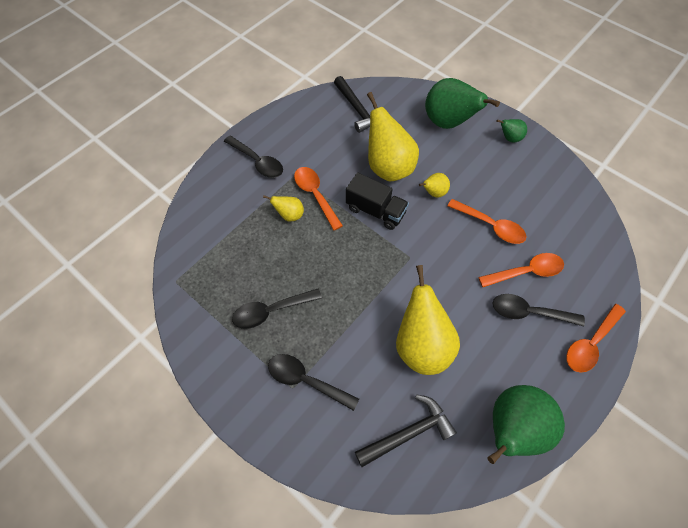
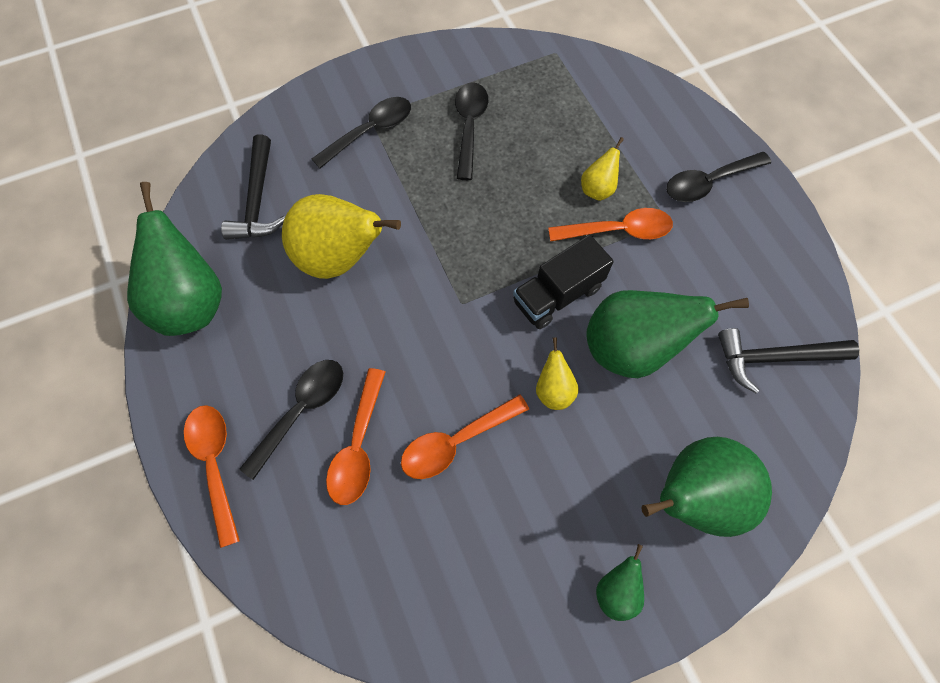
camera: 115 degrees right, 5 degrees up
(388, 167) = (631, 348): yellow pear -> green pear

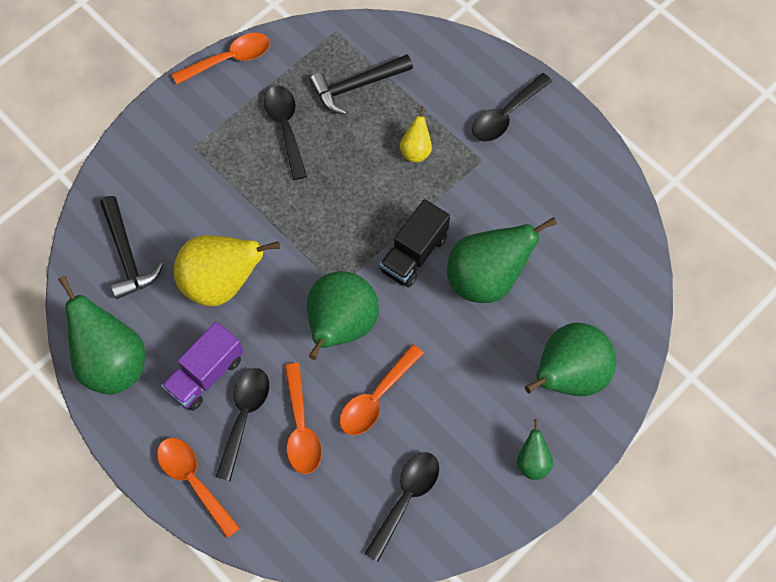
camera: 20 degrees left, 0 degrees up
(281, 349) = (205, 374): none -> purple truck
(370, 132) = (199, 160): black spoon -> black spoon (406, 499)
(447, 346) = (341, 326): none -> green pear
(553, 390) = (437, 332): yellow pear -> none
(618, 231) = (445, 182): orange spoon -> orange spoon (229, 59)
(774, 358) = (599, 248): black hammer -> black hammer (357, 86)

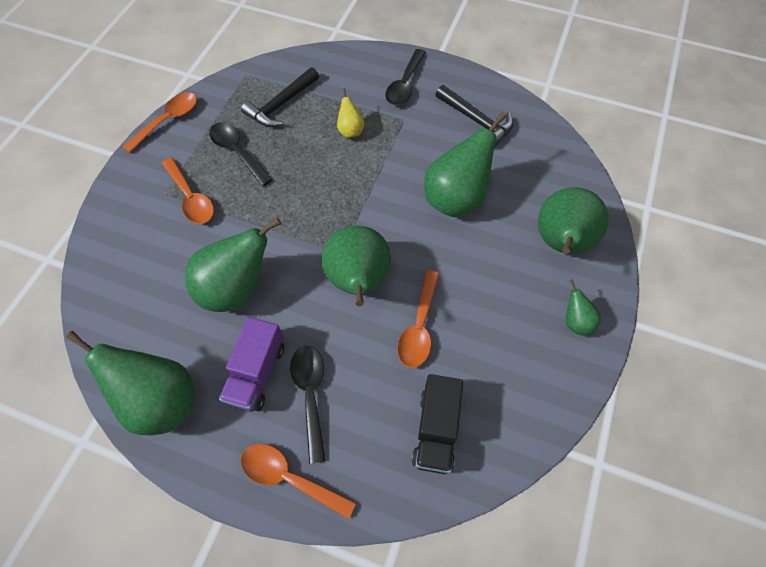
camera: 25 degrees left, 5 degrees down
(127, 255) = (138, 301): black hammer -> black hammer (476, 121)
(221, 282) = (236, 289): yellow pear -> green pear
(301, 427) = (367, 381): orange spoon -> orange spoon (191, 198)
(406, 499) = (491, 402): black spoon -> none
(414, 253) = (389, 203): black truck -> black truck (436, 430)

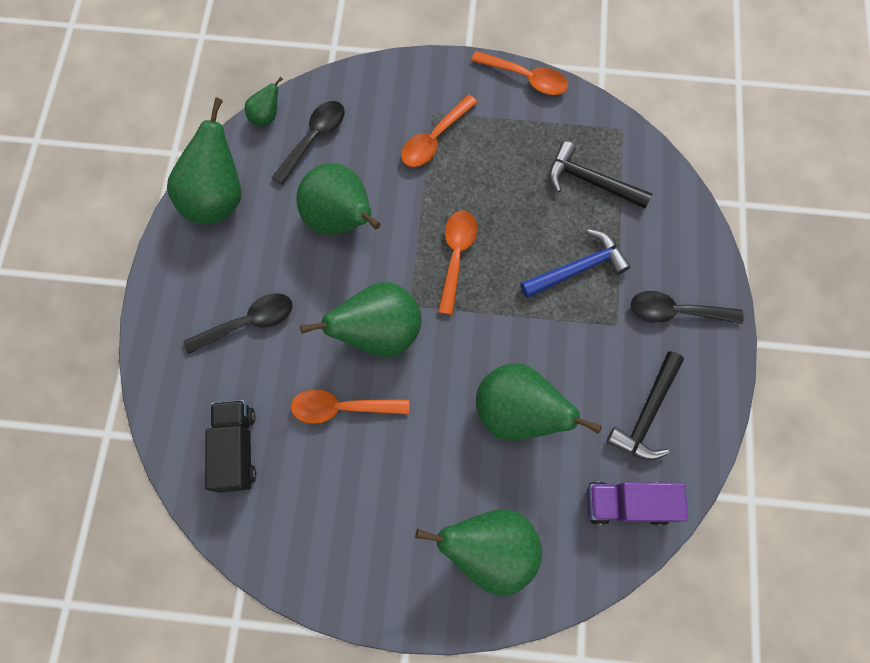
camera: 75 degrees right, 10 degrees up
(237, 152) = (507, 161): black spoon -> black spoon (314, 139)
(257, 373) = (260, 268): purple truck -> purple truck (627, 503)
(289, 478) = (170, 328): orange spoon -> orange spoon (456, 256)
(350, 131) = (577, 268): yellow pear -> blue hammer
(436, 430) = (236, 449): black truck -> black truck turned 90 degrees clockwise
(575, 321) = (388, 579): green pear -> green pear (266, 116)

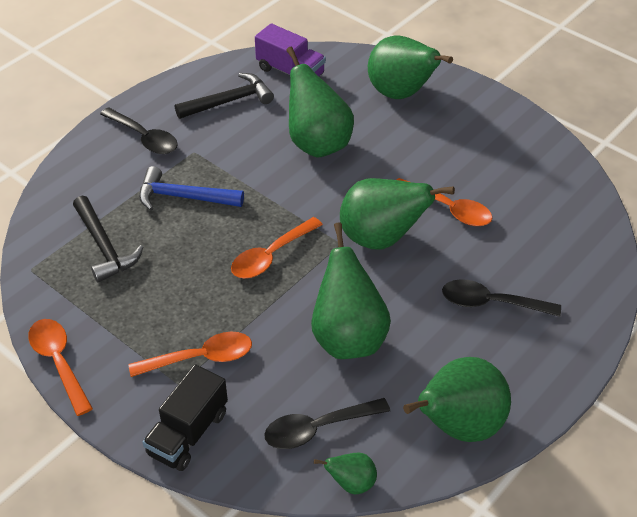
camera: 145 degrees left, 25 degrees down
(236, 449) = (551, 226): black truck -> black truck (188, 433)

